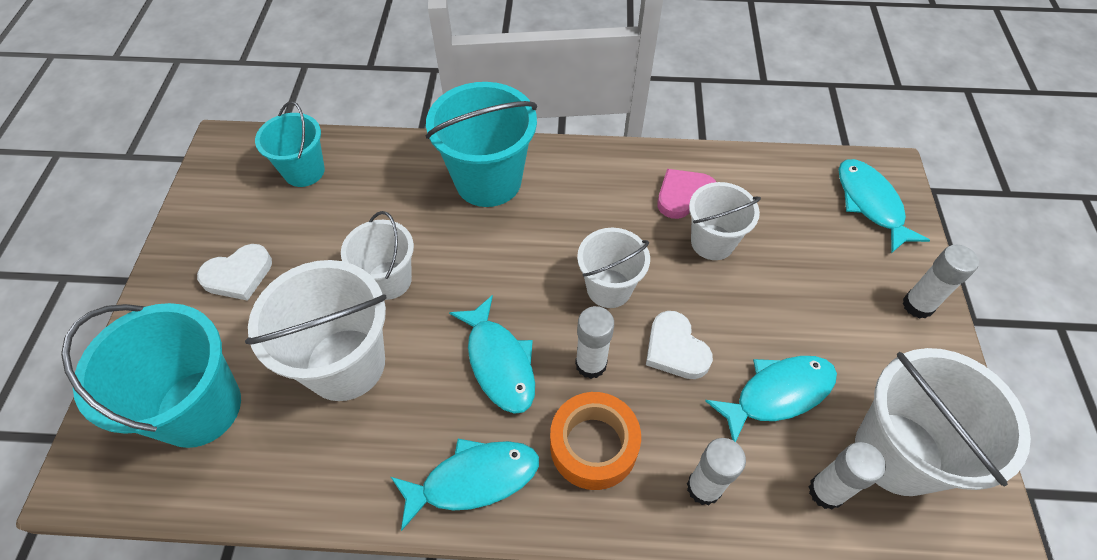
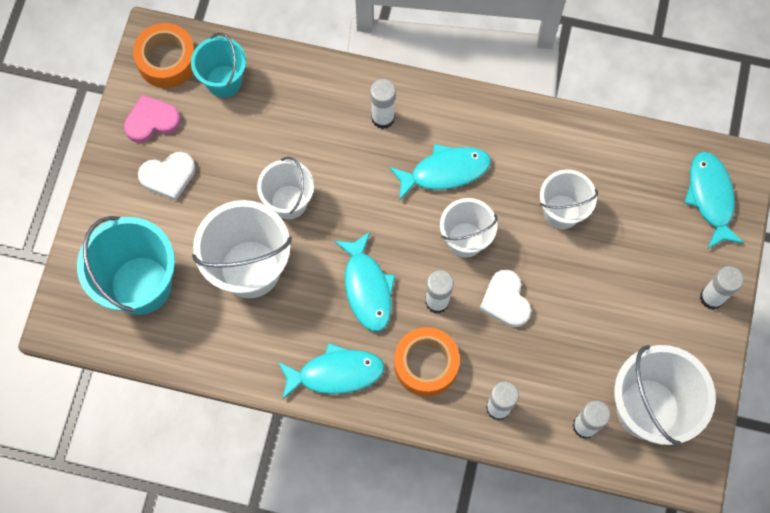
camera: 10 degrees right, 15 degrees up
(238, 161) = (167, 61): none -> orange tape
(488, 181) = (383, 118): turquoise bucket -> white glue stick
(683, 195) = (550, 162): pink heart -> pink heart (152, 121)
(777, 394) = (574, 350): turquoise fish -> turquoise fish (445, 171)

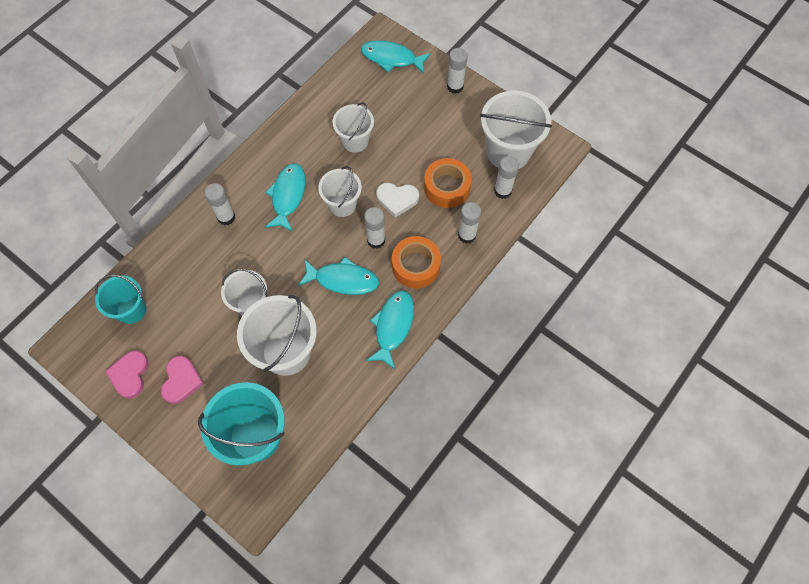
camera: 65 degrees left, 5 degrees down
(167, 61) = (89, 343): orange tape -> orange tape (447, 187)
(168, 176) = (181, 381): white heart -> pink heart

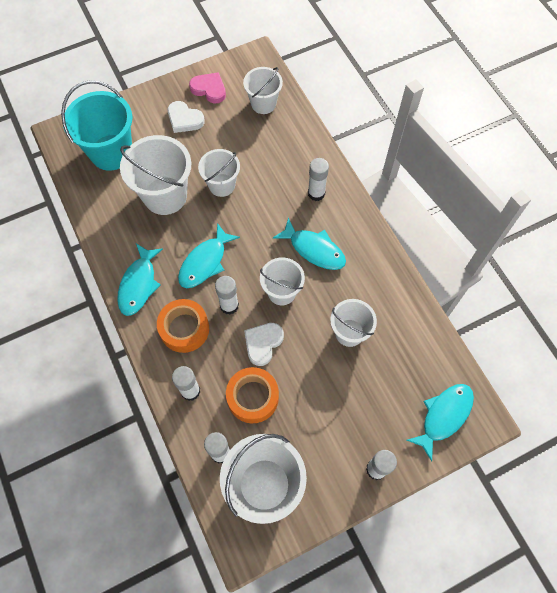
camera: 115 degrees right, 0 degrees up
(131, 310) = (263, 104): turquoise bucket -> white bucket
(181, 381) = (184, 119): pink heart -> white heart
(393, 326) = (139, 284): turquoise fish -> turquoise fish turned 60 degrees clockwise

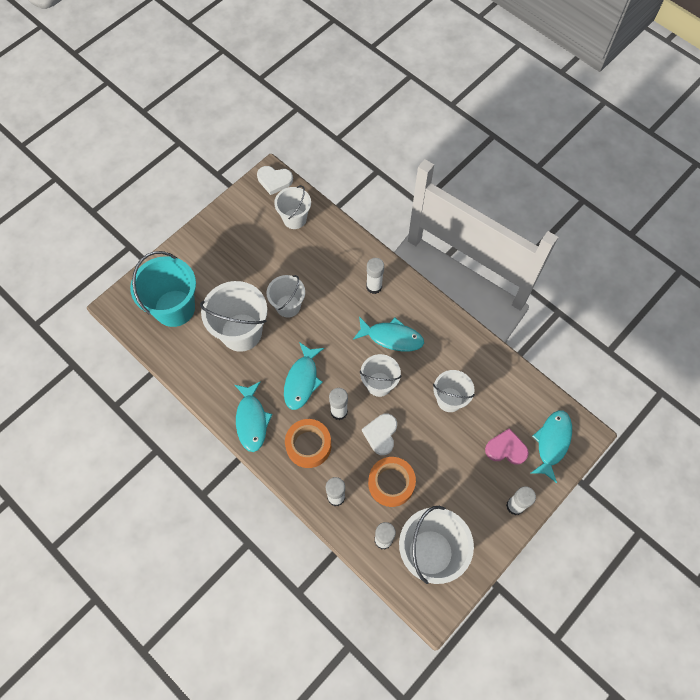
camera: 20 degrees left, 0 degrees up
(184, 119) = (229, 256): white heart -> white heart (274, 180)
(209, 89) = (240, 220): pink heart -> pink heart (506, 449)

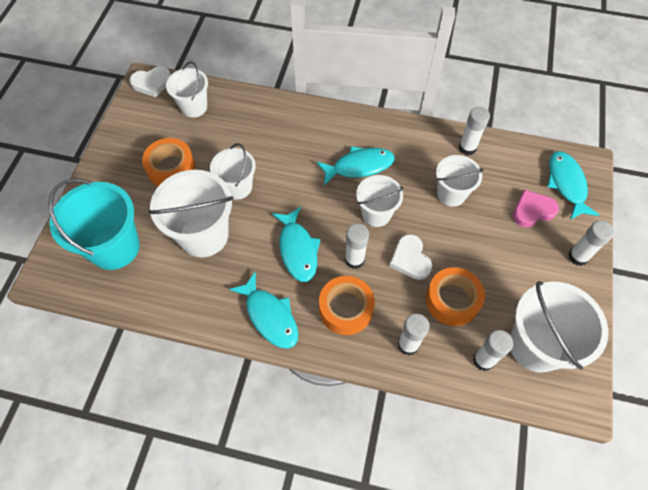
camera: 30 degrees left, 5 degrees down
(248, 264) = (171, 168): none -> orange tape
(374, 287) = (312, 130): white glue stick -> white glue stick (467, 148)

